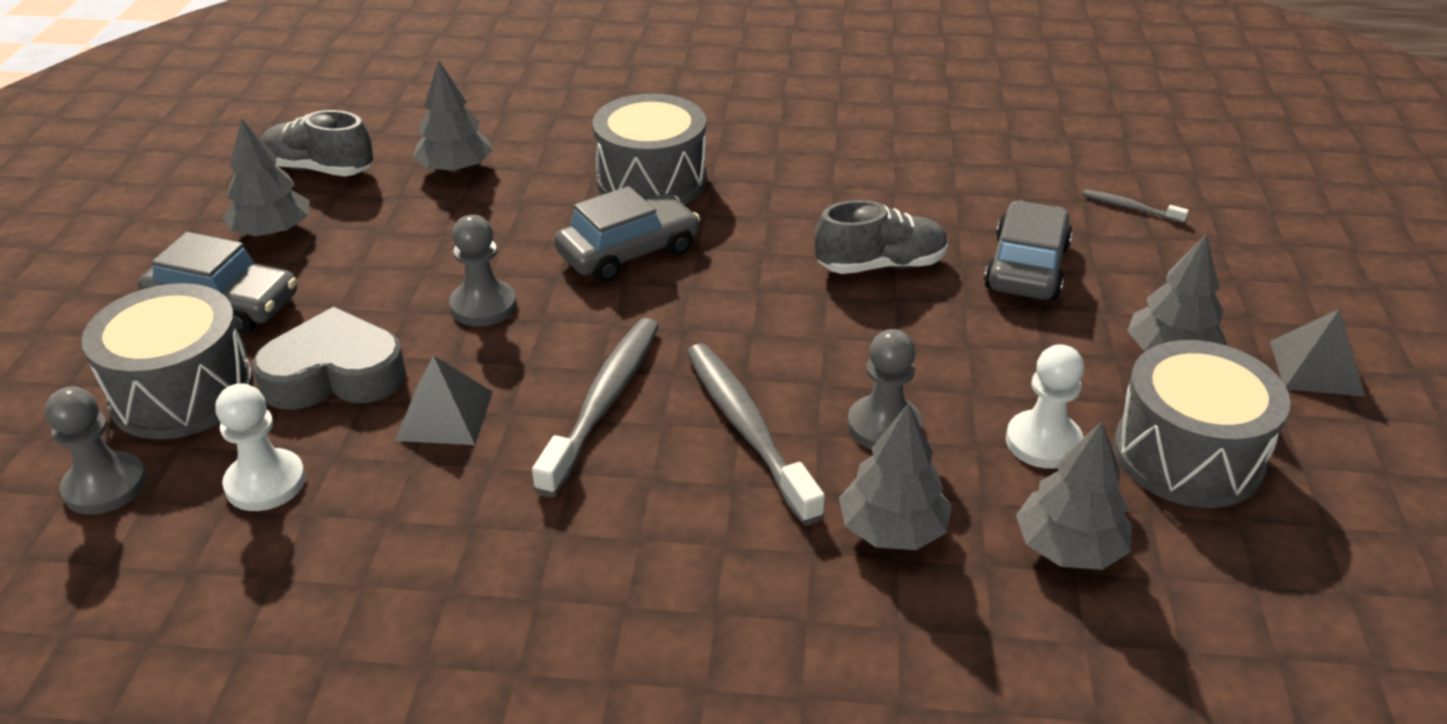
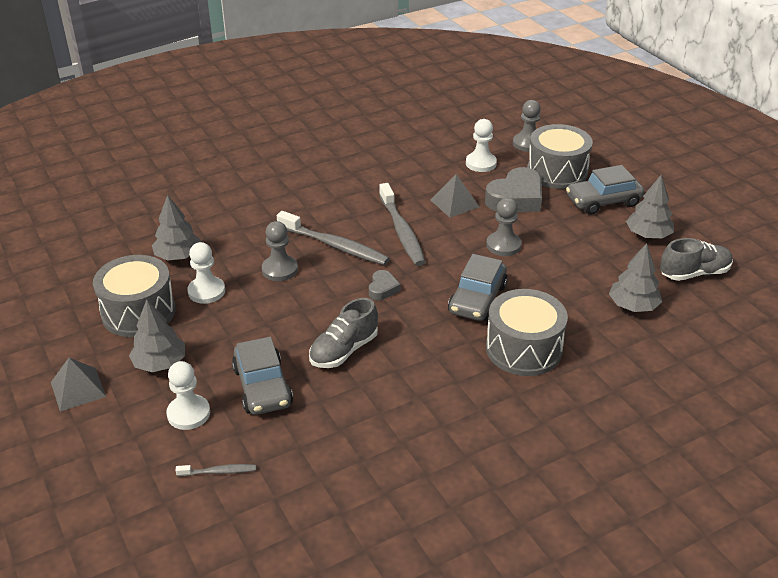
camera: 145 degrees right, 0 degrees up
(743, 321) = (383, 289): none -> grey heart
(892, 529) = (249, 235): grey tree -> none
(1147, 275) = (188, 414): none -> white pawn

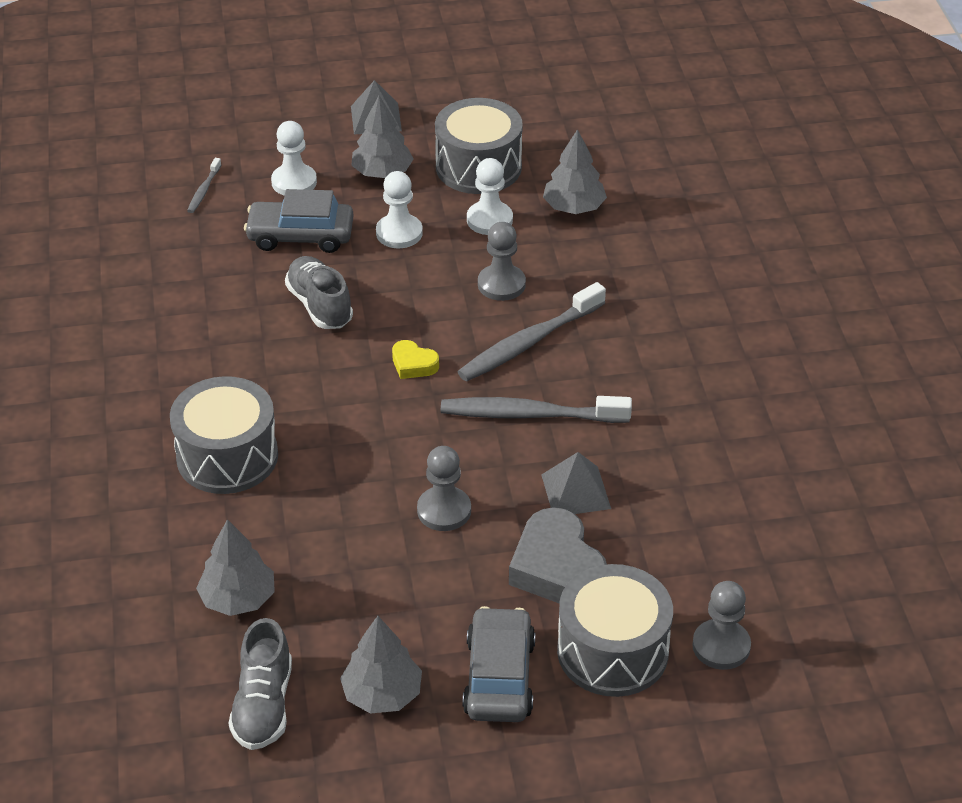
camera: 110 degrees right, 5 degrees up
(383, 289) = (413, 364): grey heart -> yellow heart
(477, 299) = (343, 445): grey car -> none
(481, 163) = (679, 560): white pawn -> white pawn (399, 233)

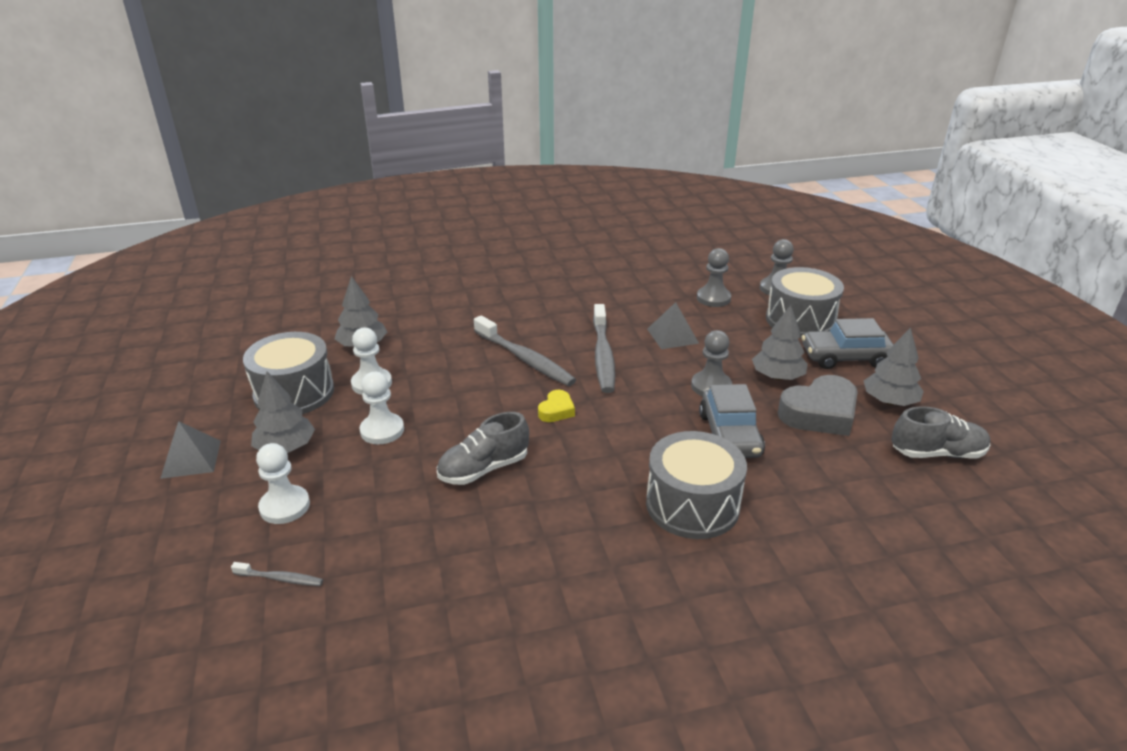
camera: 95 degrees left, 10 degrees down
(238, 598) = (846, 478): grey tree -> grey tree (777, 376)
(300, 236) = (377, 492): grey car -> grey car (730, 435)
(501, 284) = (456, 374): grey pawn -> grey pawn (713, 298)
(557, 568) = (743, 340): grey heart -> grey heart (819, 413)

